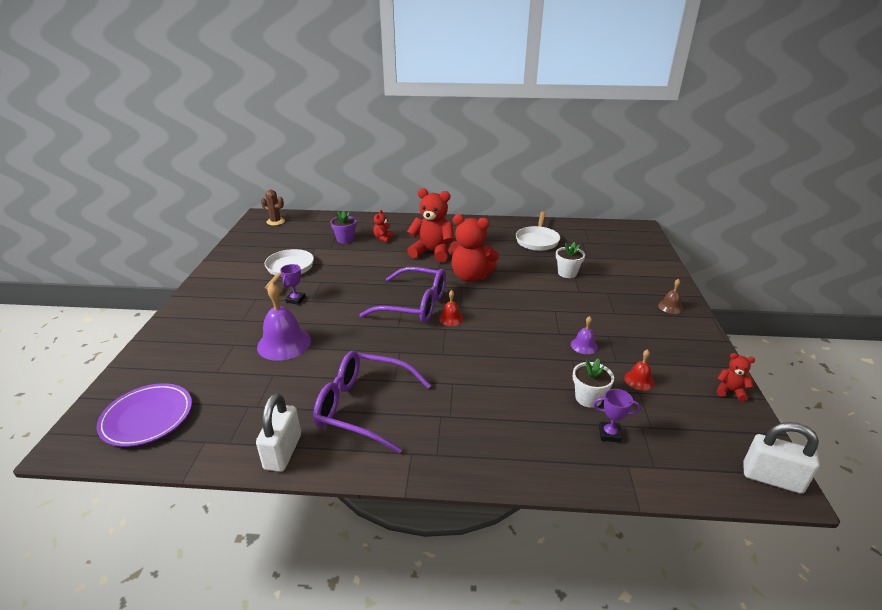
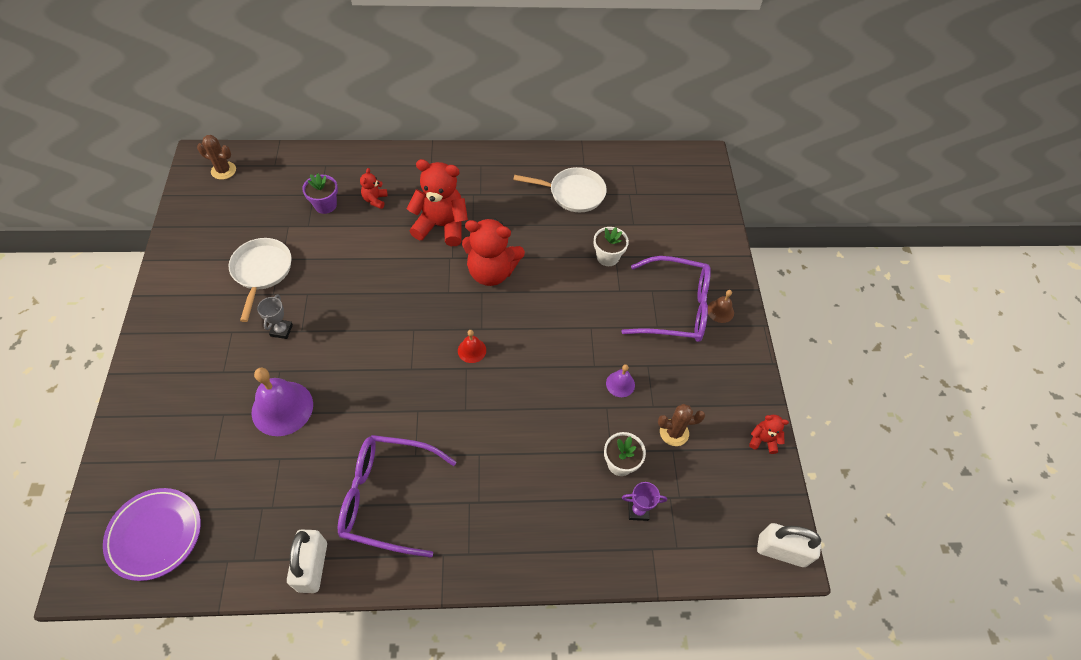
camera: 10 degrees left, 25 degrees up
(295, 300) = (281, 330): purple trophy -> grey trophy
(414, 305) = (427, 329): purple glasses -> purple glasses (675, 308)
(537, 240) = (573, 193): white pan -> white pan turned 90 degrees counterclockwise
(639, 380) = (674, 432): red bell -> brown cactus

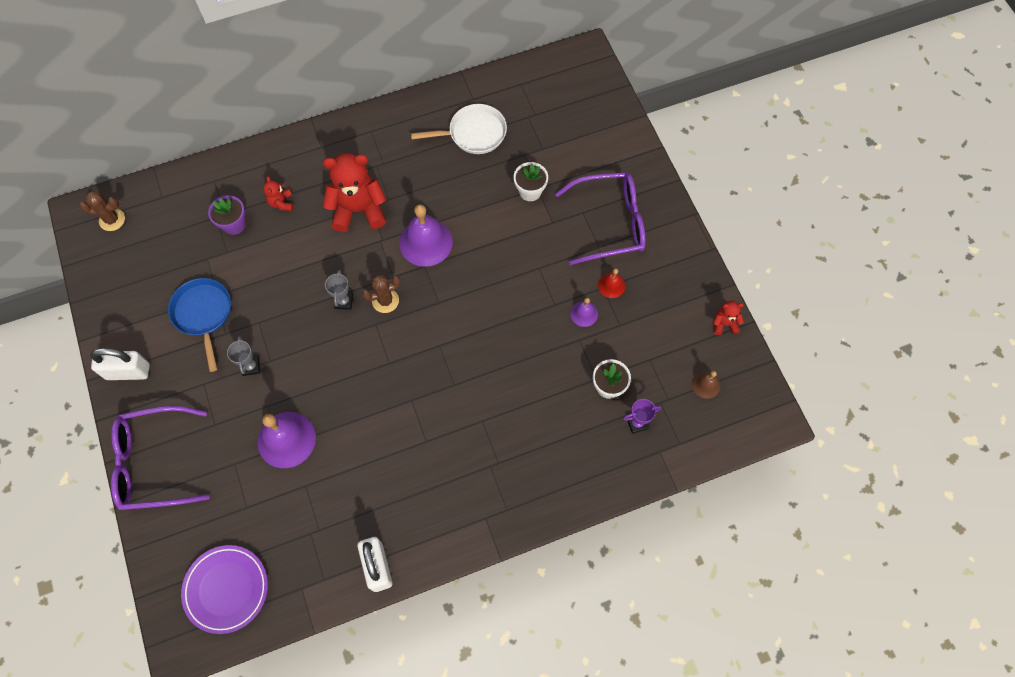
camera: 15 degrees left, 10 degrees up
(262, 271) = (203, 314): white pan -> blue pan
(387, 497) = (416, 486): purple glasses -> purple glasses (154, 463)
(393, 300) = (344, 301): none -> grey trophy
(472, 350) = (438, 326): red bell -> red bell (611, 285)
(491, 272) = (426, 242): red teddy bear -> purple bell
(674, 432) = (645, 343): brown cactus -> brown cactus (385, 301)
(720, 311) = (651, 213): brown bell -> brown bell (706, 385)
(781, 551) = (766, 416): white padlock -> white padlock (128, 371)

